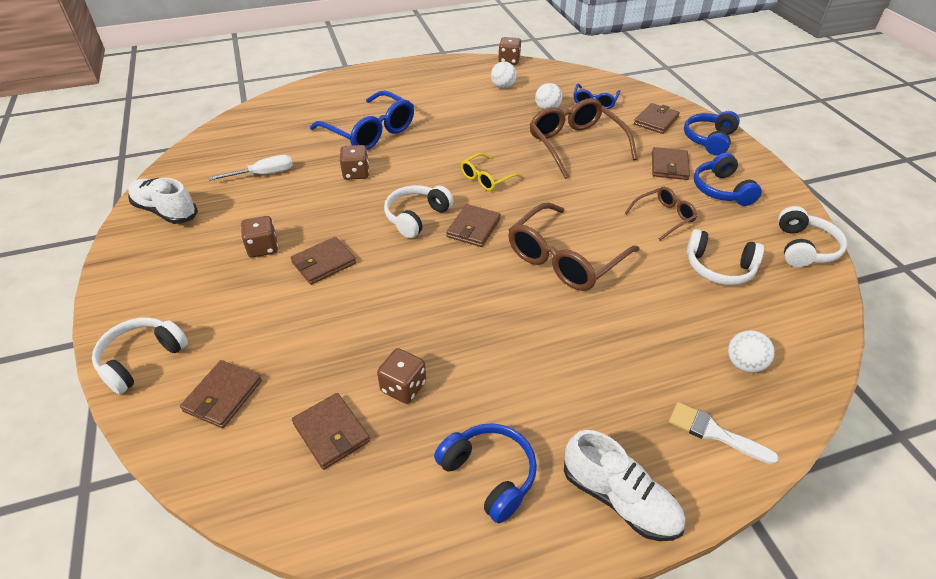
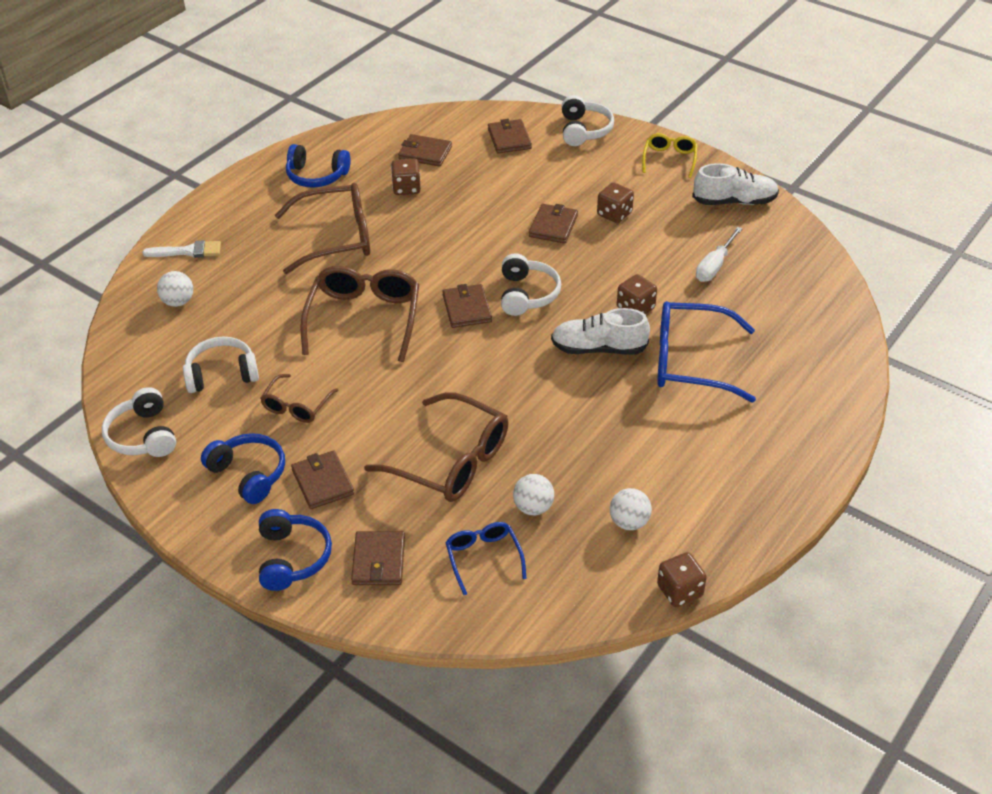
camera: 145 degrees right, 0 degrees up
(486, 178) = (506, 365): yellow glasses -> yellow glasses (669, 159)
(531, 358) = (336, 238): none -> brown glasses
(619, 499) = (234, 197): white shoe -> white shoe (598, 348)

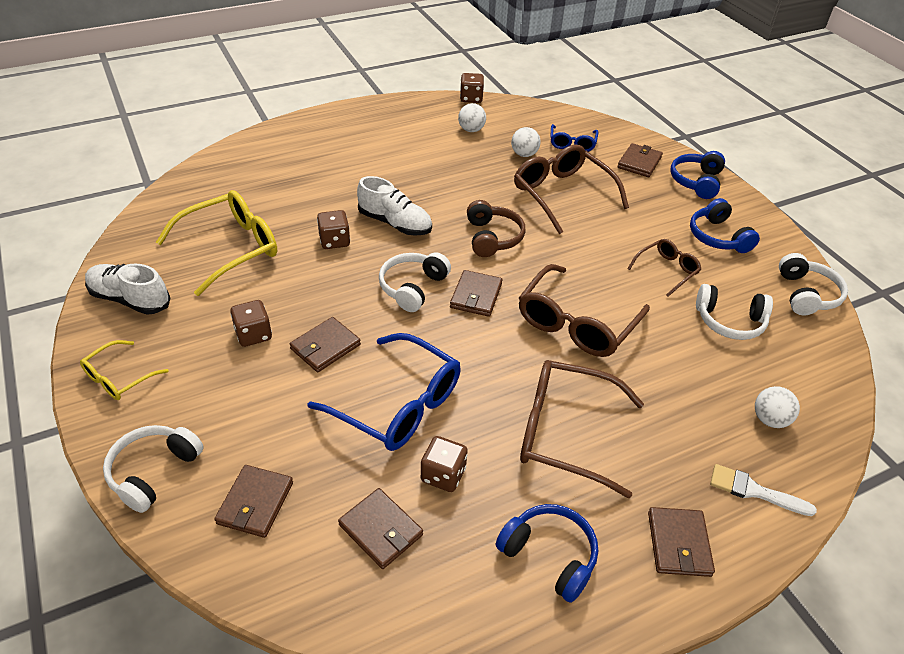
camera: 155 degrees left, 0 degrees up
(322, 482) = (662, 213): brown wallet -> brown wallet (679, 544)
(491, 372) = (492, 237): none -> brown headphones
(690, 361) = (338, 191): blue glasses -> blue glasses (398, 404)
(714, 266) = (231, 248): white screwdriver -> yellow glasses

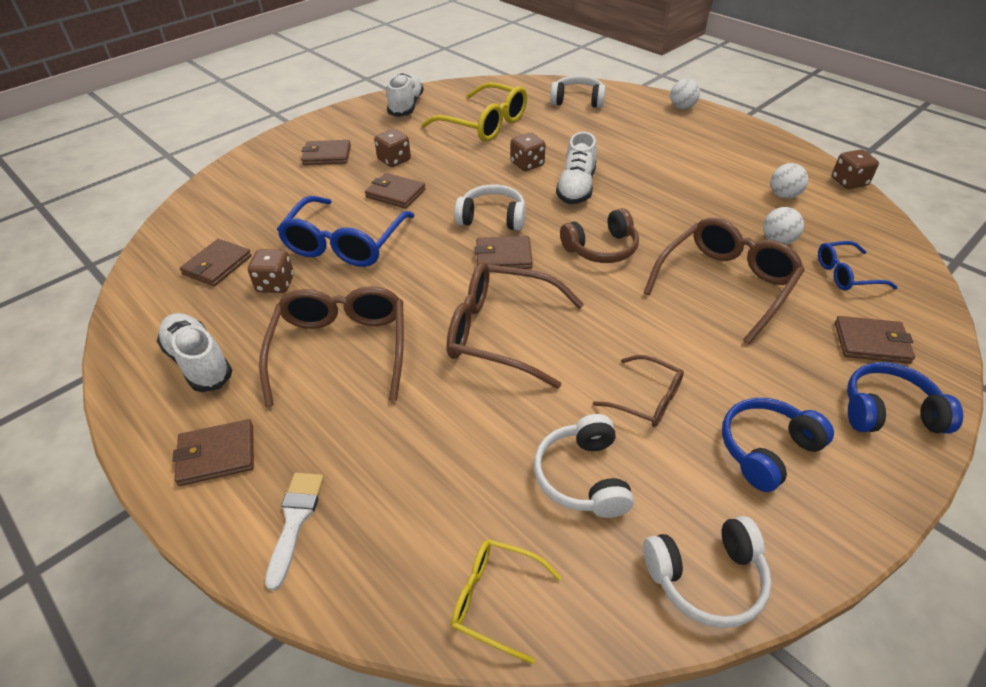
camera: 75 degrees right, 0 degrees up
(119, 378) = (331, 126): yellow glasses -> yellow glasses (495, 600)
(153, 472) = (255, 162): white headphones -> white headphones (577, 100)
(255, 503) = (235, 206): brown wallet -> brown wallet (327, 155)
(549, 555) = (199, 362): blue headphones -> white shoe
(769, 419) = (414, 533): white ball -> white ball (682, 107)

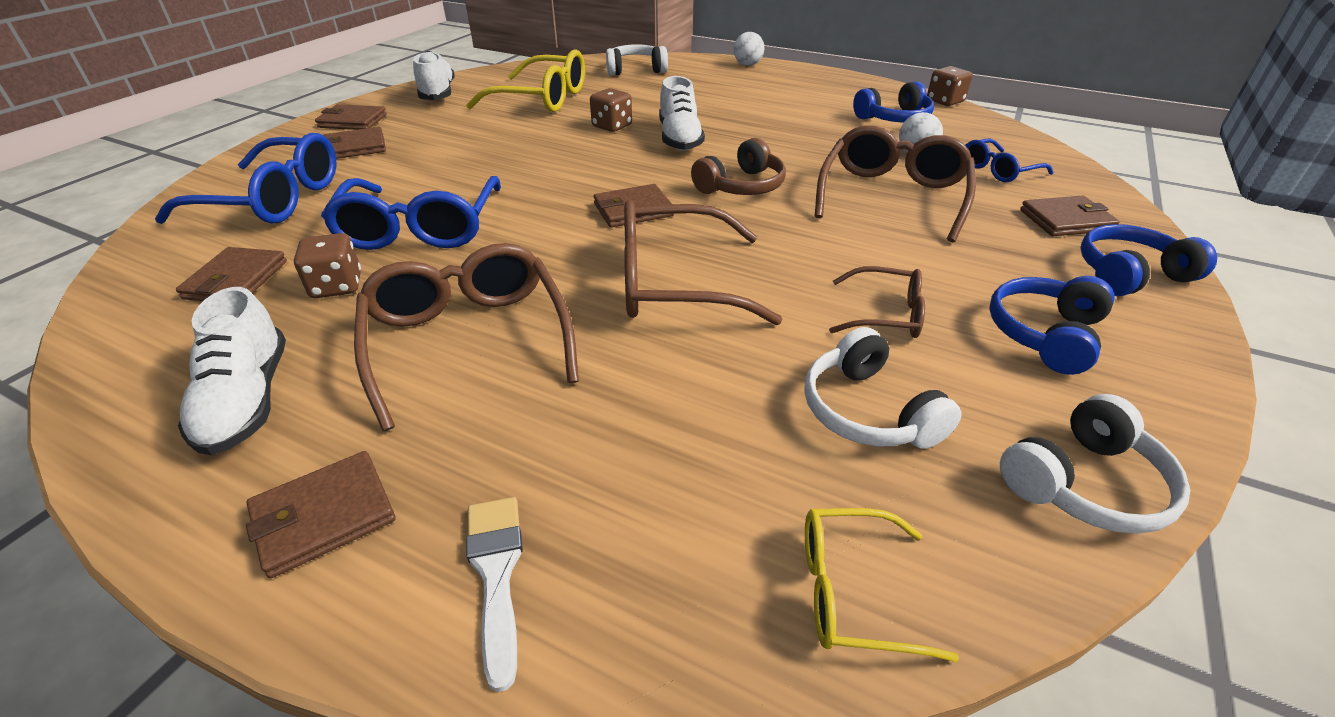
camera: 20 degrees left, 5 degrees down
(199, 362) = (247, 400): white shoe -> white shoe turned 135 degrees counterclockwise
(259, 197) = (273, 199): none -> blue glasses
(394, 160) = (447, 141): brown dice -> none
(395, 193) = (464, 171): brown wallet -> brown wallet (352, 121)
(492, 218) = (599, 177): white headphones -> none
(783, 195) = (894, 118): white ball -> blue headphones

